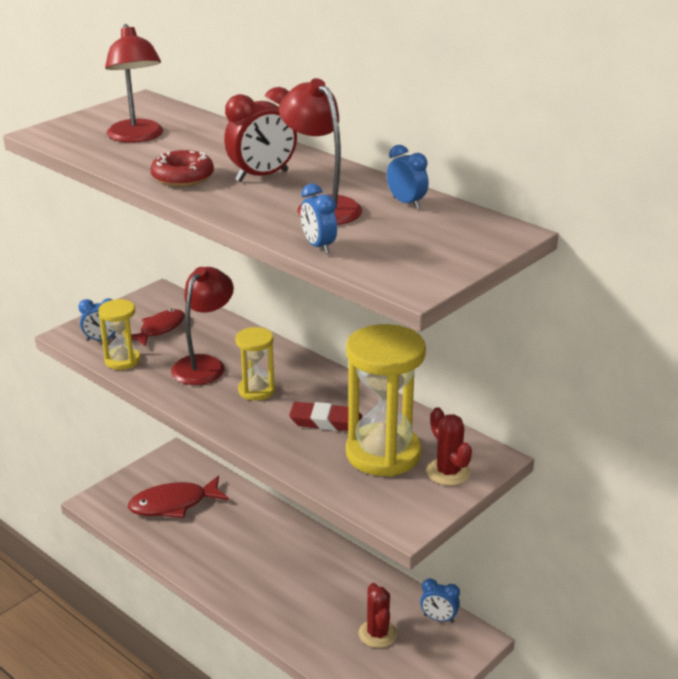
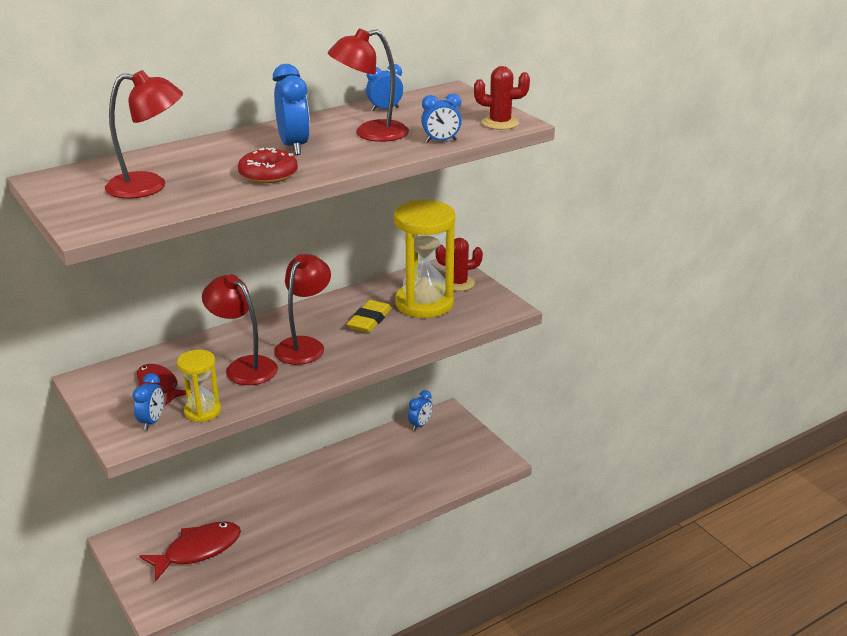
camera: 75 degrees left, 0 degrees up
(173, 504) = (198, 550): red fish -> red fish turned 120 degrees counterclockwise
(256, 390) = (304, 345): yellow hourglass -> red lamp
(262, 176) = (294, 146): red clock -> blue clock
(326, 421) = (369, 320): red eraser -> yellow eraser
(377, 634) = (423, 456): red cactus -> red cactus (500, 123)

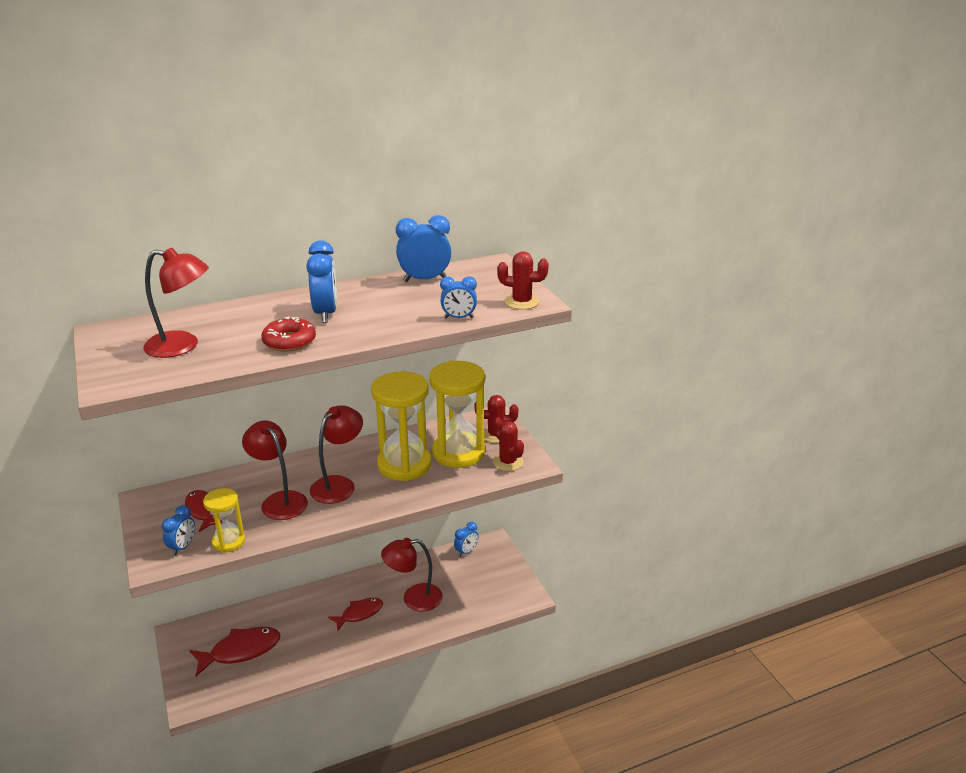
camera: 10 degrees right, 0 degrees up
(321, 498) = (359, 614): none -> red fish
(369, 320) = (404, 465): yellow eraser -> yellow hourglass
(370, 133) = (399, 305): red lamp -> red lamp (414, 598)
(385, 109) = (425, 279): blue clock -> blue clock, size x1.61
(480, 308) = (508, 462): none -> red cactus

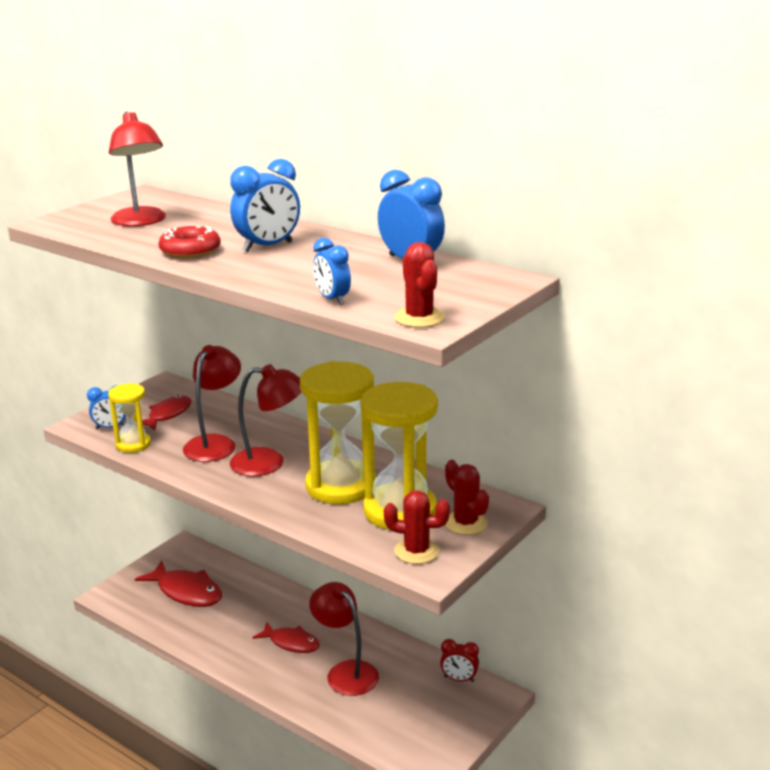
camera: 60 degrees right, 5 degrees down
(466, 551) = (459, 679): blue clock -> red clock
(508, 462) = (416, 551): red cactus -> red cactus turned 75 degrees clockwise

